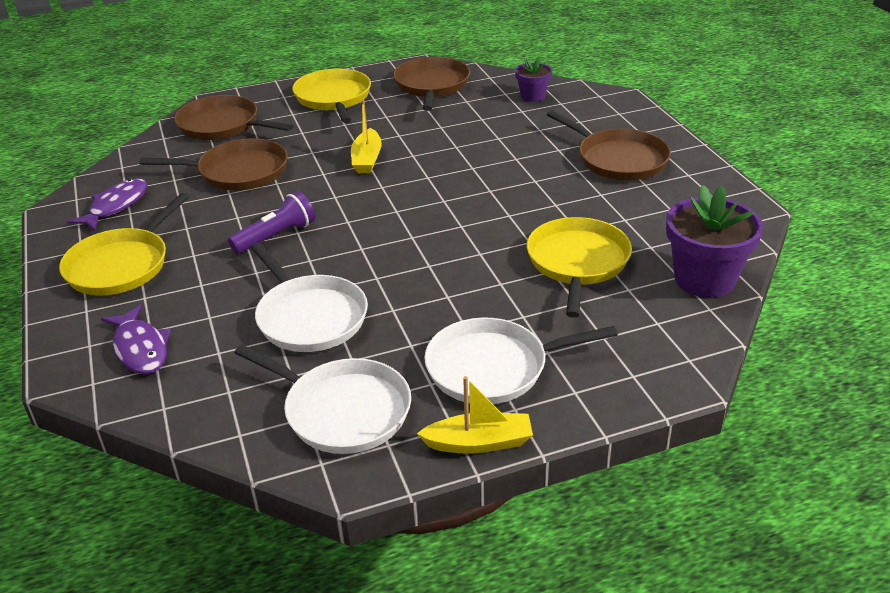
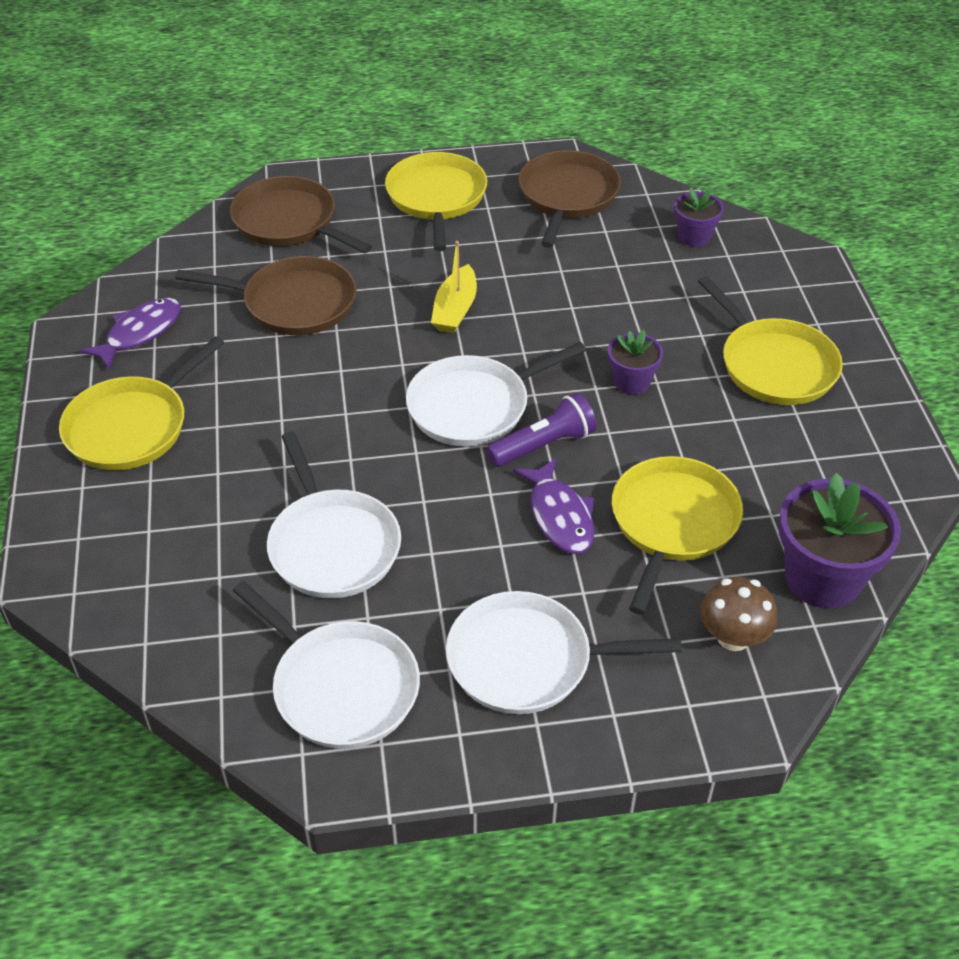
camera: 10 degrees right, 10 degrees up
(140, 348) = (133, 554): purple fish -> purple fish (559, 516)
(276, 236) = (318, 414): purple flashlight -> purple flashlight (544, 445)
(399, 214) = (474, 406): none -> white pan
(479, 442) = (483, 762): yellow boat -> none
(516, 183) = (631, 382): none -> purple flower pot
(618, 159) = (774, 365): brown pan -> yellow pan
(651, 326) = (733, 637): none -> brown mushroom

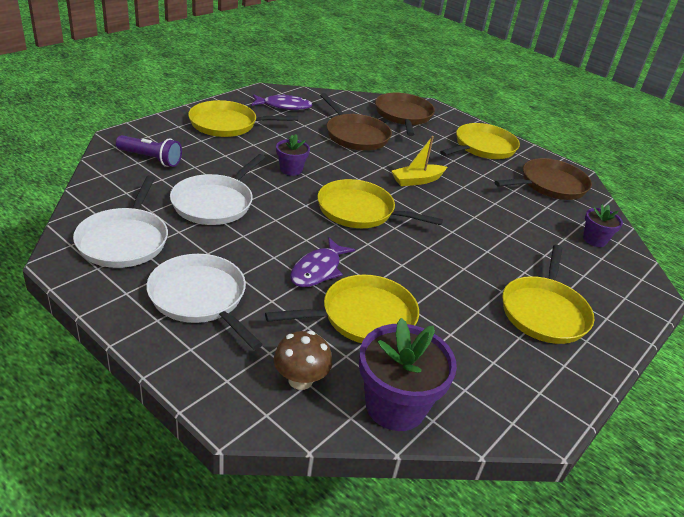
camera: 45 degrees right, 10 degrees down
(474, 406) = (360, 211): white pan -> yellow pan
(544, 445) = (362, 244): purple flashlight -> purple flashlight (151, 159)
(631, 382) = (450, 258): purple flower pot -> purple flower pot (291, 169)

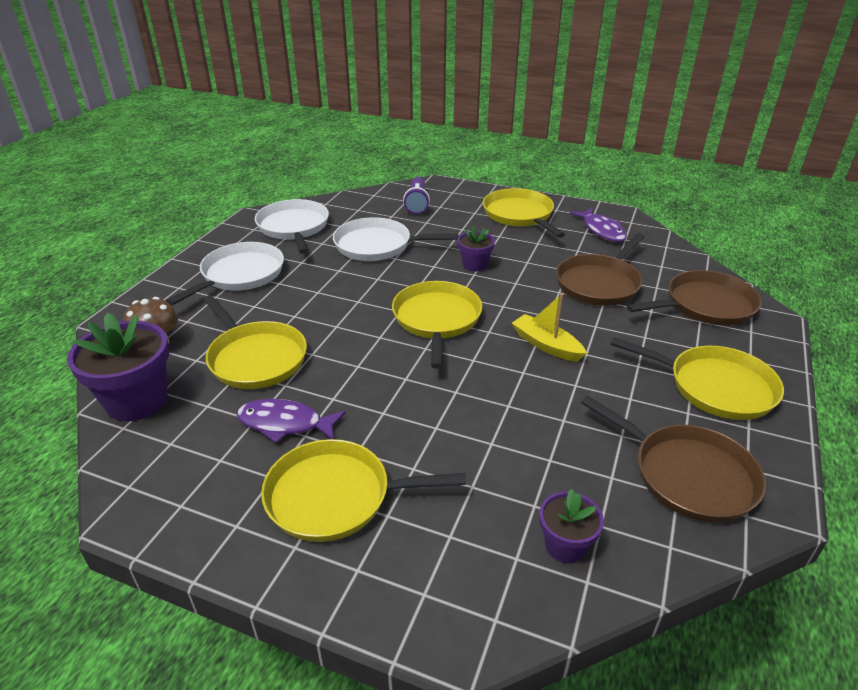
camera: 75 degrees right, 0 degrees up
(124, 240) = (294, 227): white pan -> white pan turned 90 degrees clockwise
(318, 270) = (313, 318): purple fish -> purple fish (285, 424)

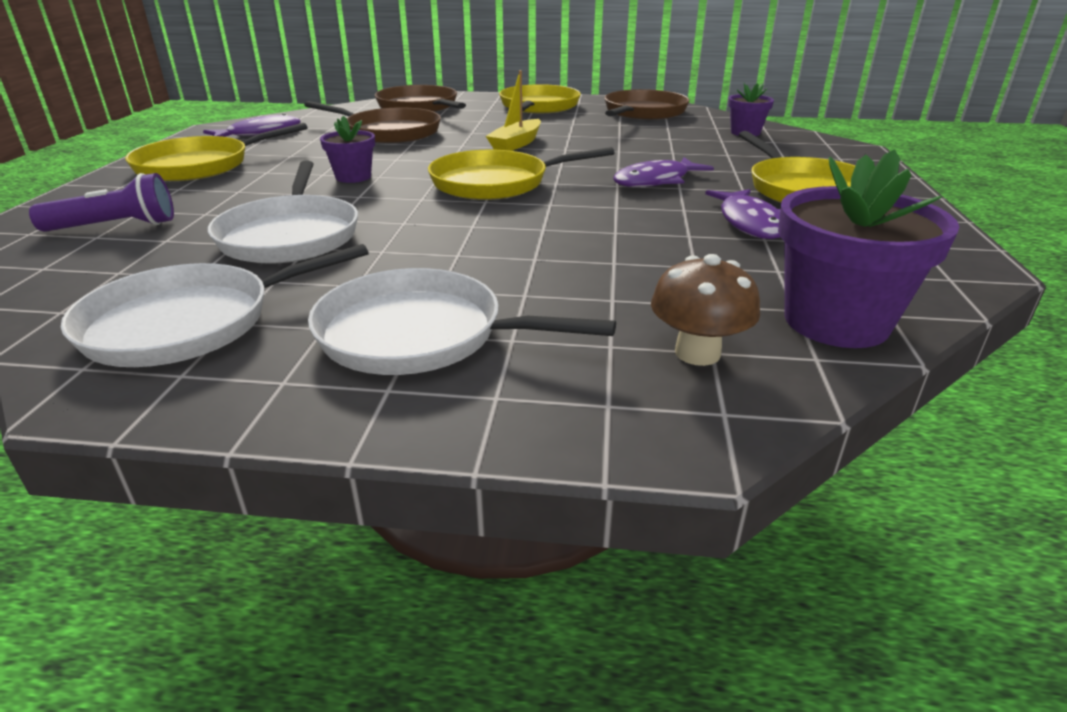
camera: 105 degrees left, 5 degrees down
(255, 358) = (656, 262): yellow pan -> none
(405, 403) = (656, 181): none -> purple fish

